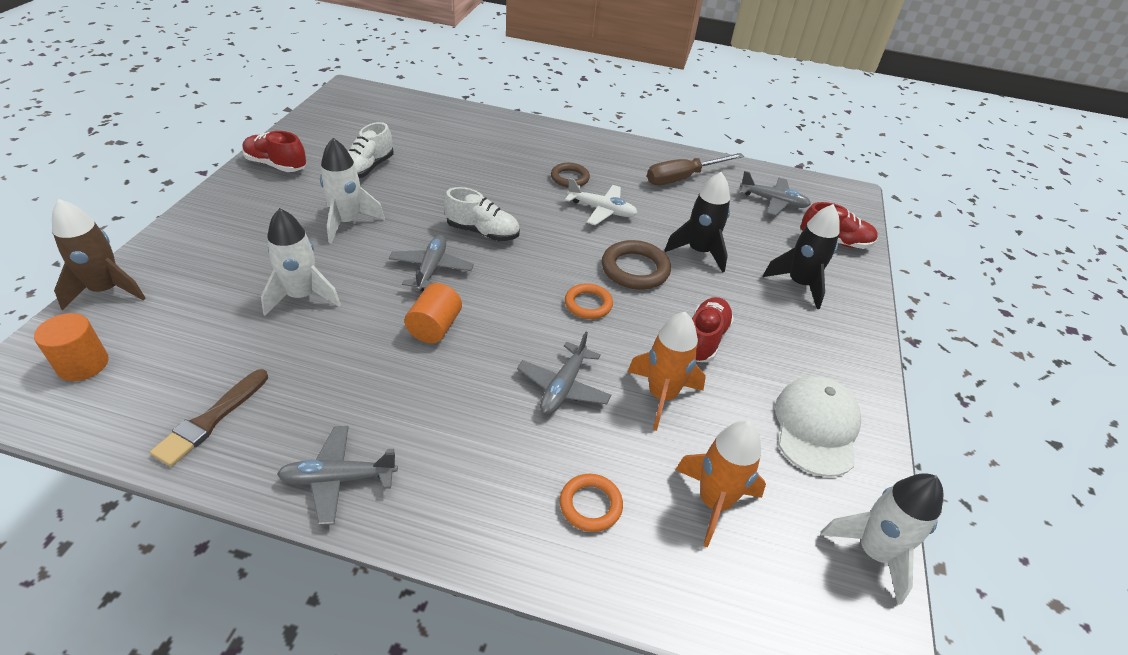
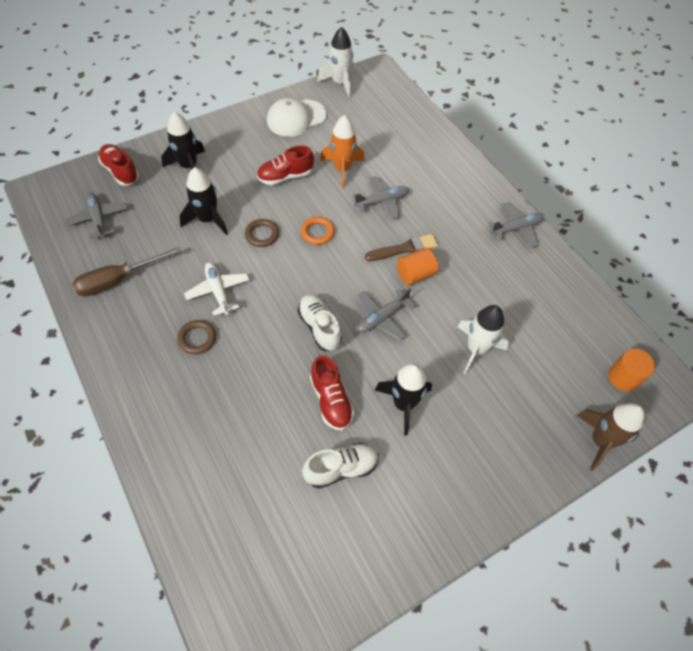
camera: 135 degrees left, 15 degrees up
(211, 420) = (562, 294): brown brush -> brown brush (404, 249)
(276, 165) = (414, 534): red shoe -> red shoe (331, 400)
(338, 479) = (516, 228): grey plane -> grey plane turned 60 degrees counterclockwise
(348, 222) = (403, 404): white rocket -> black rocket
(590, 505) = (422, 155): orange ring -> none
(635, 269) = (262, 235): brown ring -> brown ring, size x0.65
(683, 178) = (118, 280): brown screwdriver -> brown screwdriver turned 135 degrees clockwise
(714, 502) = (374, 127): orange rocket -> none

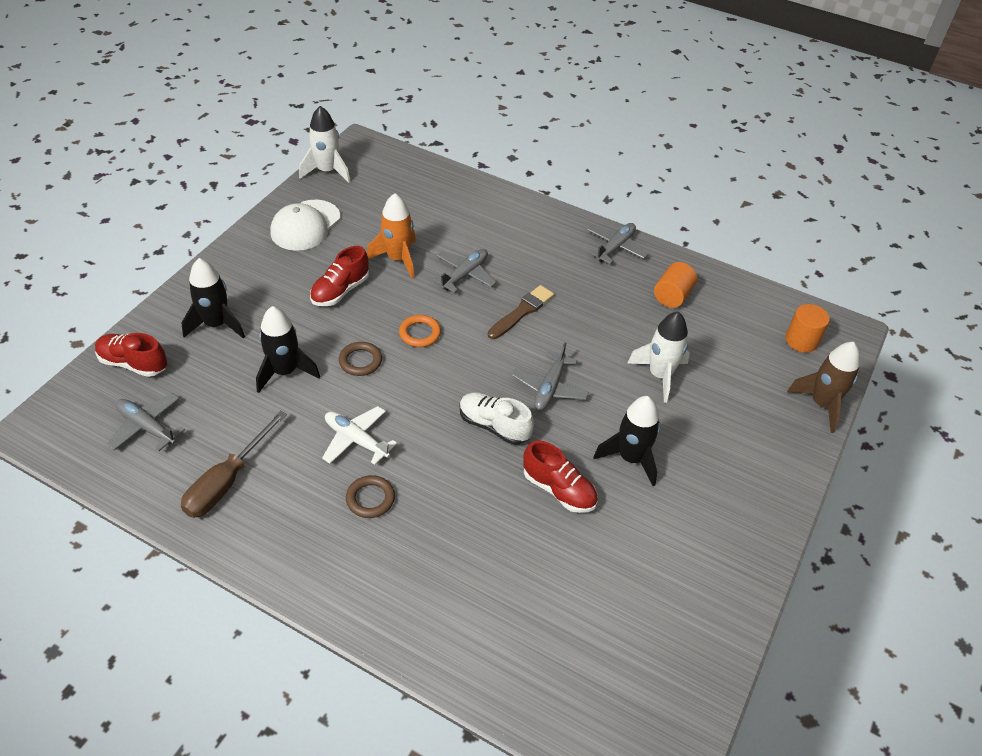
camera: 30 degrees left, 10 degrees down
(341, 468) = (617, 548): white shoe -> none
(415, 274) = (551, 332): orange cylinder -> orange cylinder (672, 296)

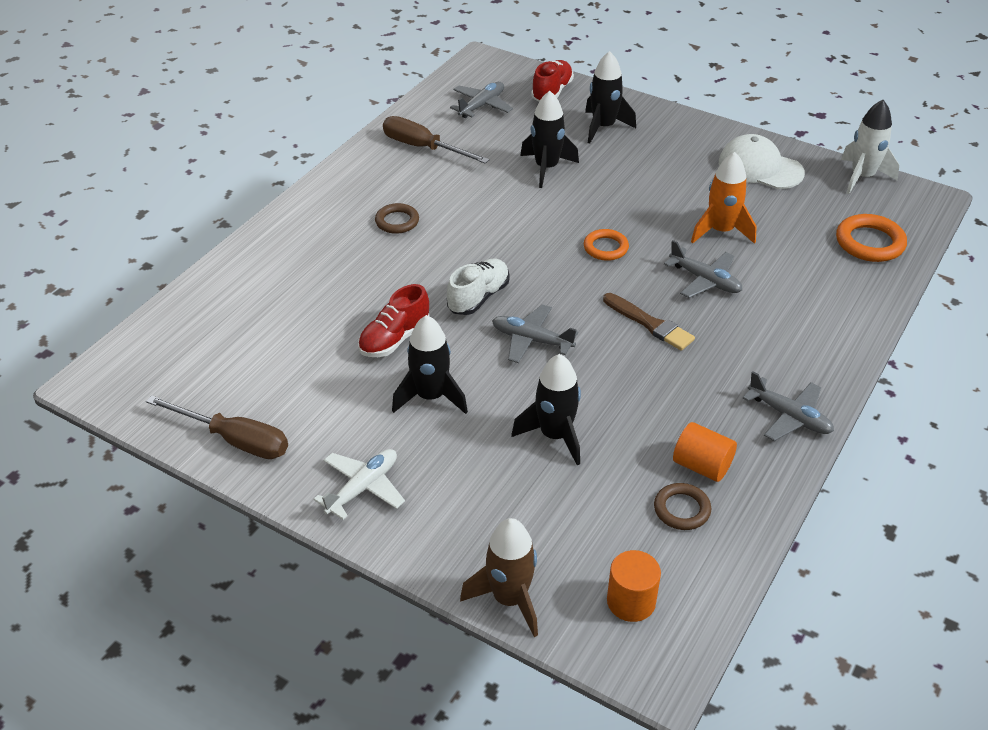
camera: 95 degrees right, 5 degrees down
(340, 291) = (662, 194): red shoe -> none
(356, 440) = (463, 211): white plane -> white plane (363, 488)
(360, 361) = (563, 211): brown ring -> brown ring (681, 509)
(416, 181) = (869, 242): none -> orange ring
(659, 375) = (555, 435): white rocket -> black rocket
(715, 612) = (234, 440): none -> brown screwdriver

